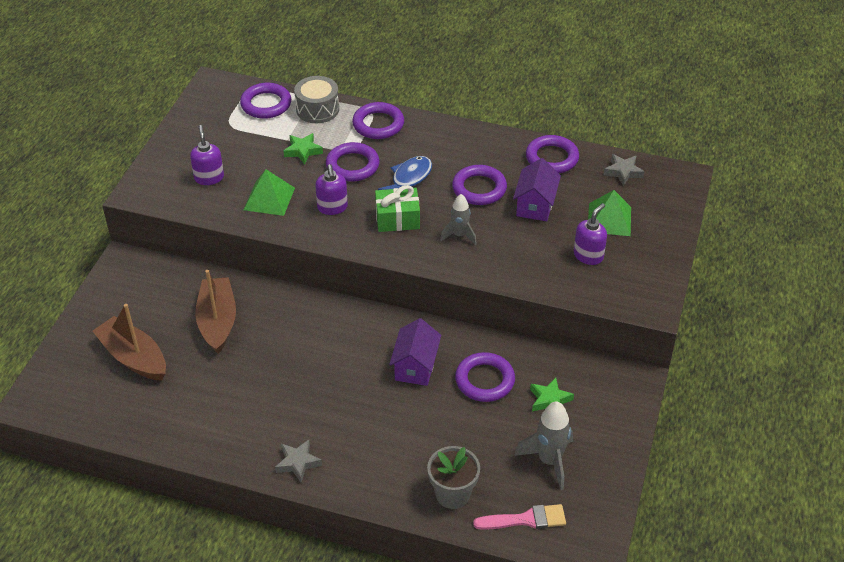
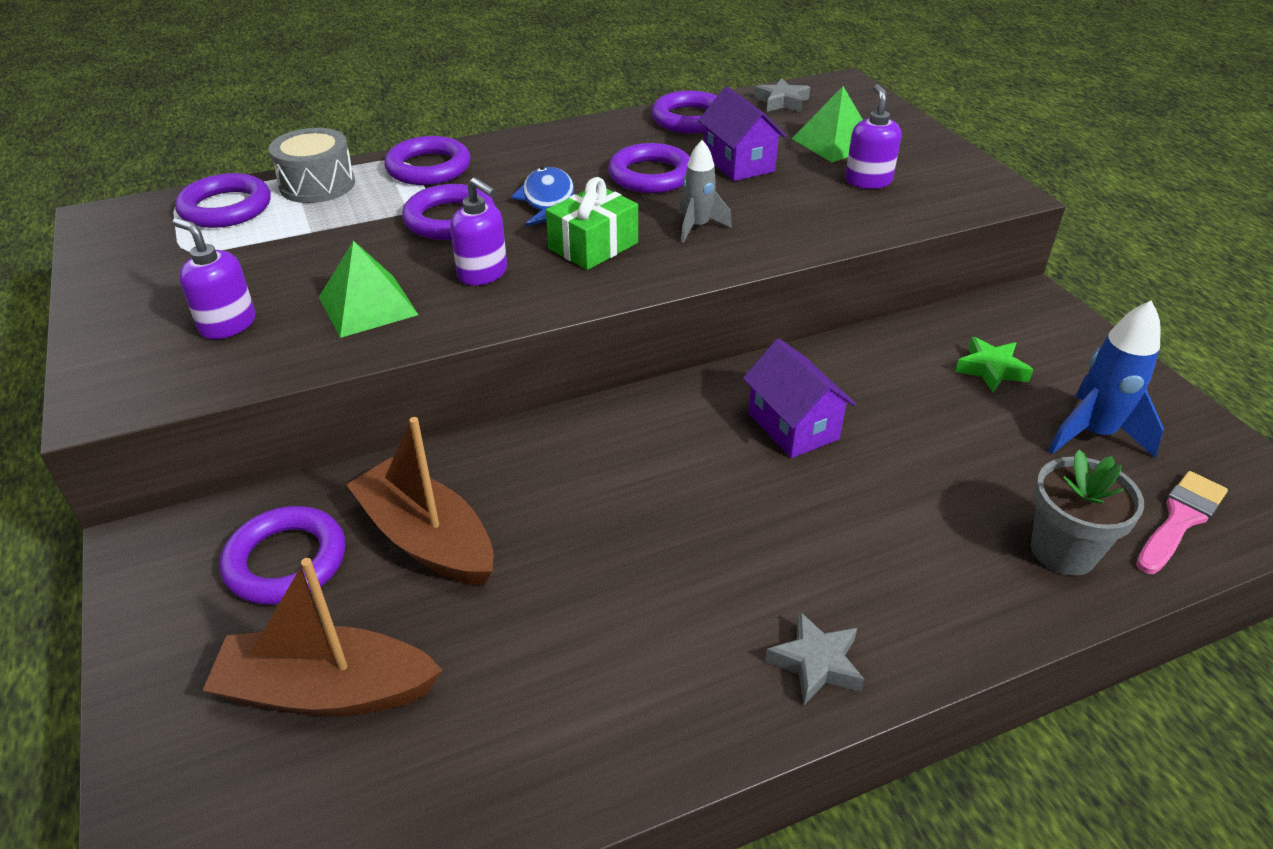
camera: 40 degrees left, 5 degrees down
(303, 151) = (353, 233): green star -> none
(484, 380) = (894, 392): purple ring -> purple ring (286, 561)
(549, 461) = (1094, 434): grey rocket -> blue rocket

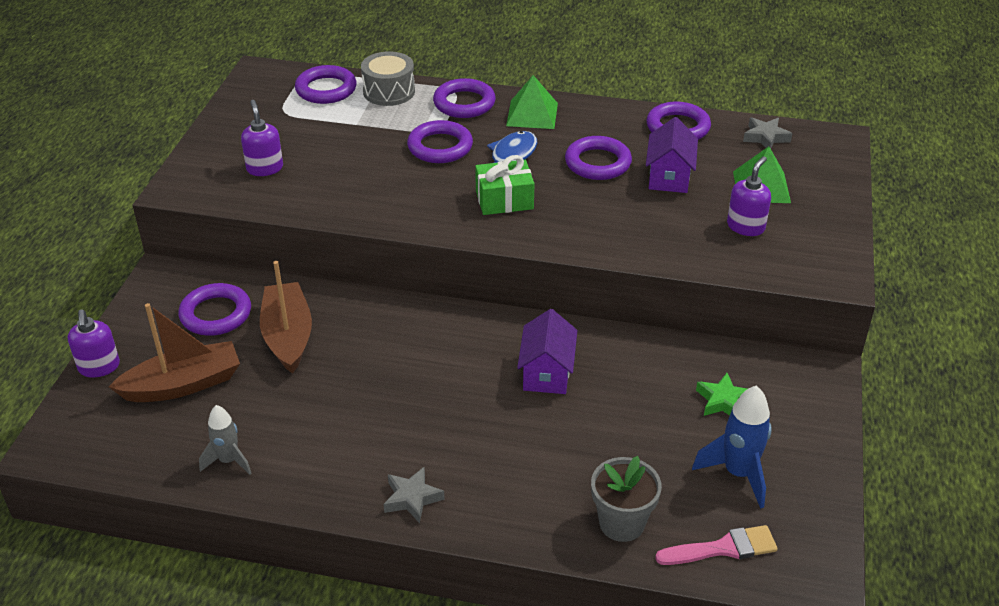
camera: 35 degrees right, 0 degrees up
(327, 690) = (183, 384): brown boat -> brown boat turned 120 degrees clockwise
(367, 306) = (342, 186): green pyramid -> green pyramid (532, 114)
(483, 273) = (422, 192): purple soap dispenser -> purple soap dispenser (99, 367)
(697, 227) = (583, 213): grey rocket -> grey rocket (229, 461)

